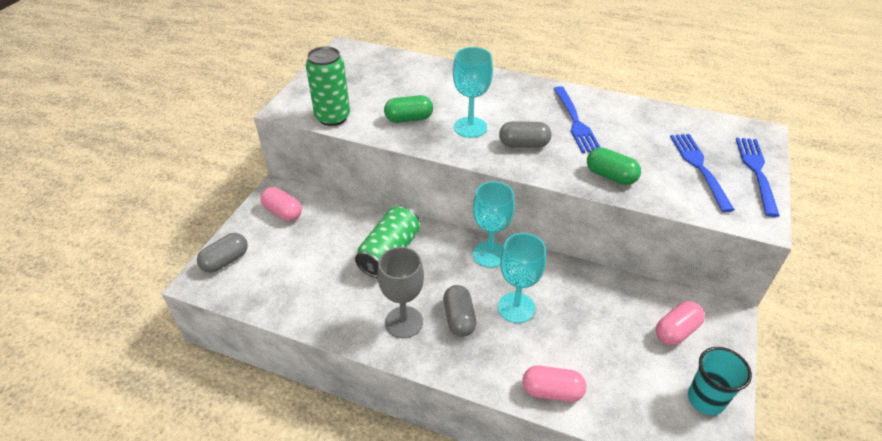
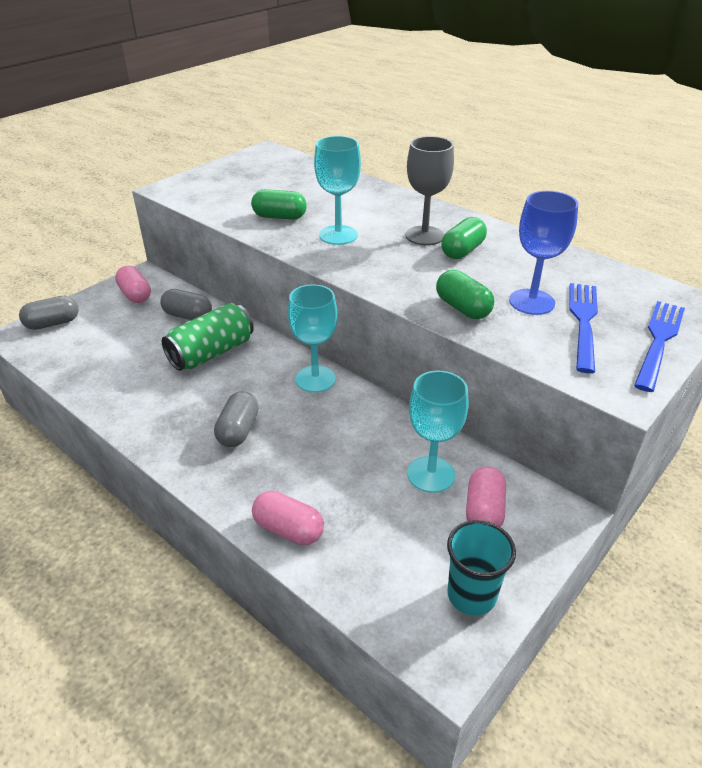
camera: 20 degrees right, 5 degrees down
(333, 117) = (205, 203): green can -> none
(404, 322) = (179, 418): grey goblet -> grey goblet (424, 236)
(516, 307) = (308, 436): turquoise goblet -> turquoise goblet (430, 474)
(524, 144) = (384, 260): grey capsule -> grey capsule (188, 316)
(575, 122) = (462, 251): blue fork -> green capsule
(654, 158) = (531, 302): none -> blue goblet
(676, 331) = (483, 511): pink capsule -> pink capsule turned 60 degrees counterclockwise

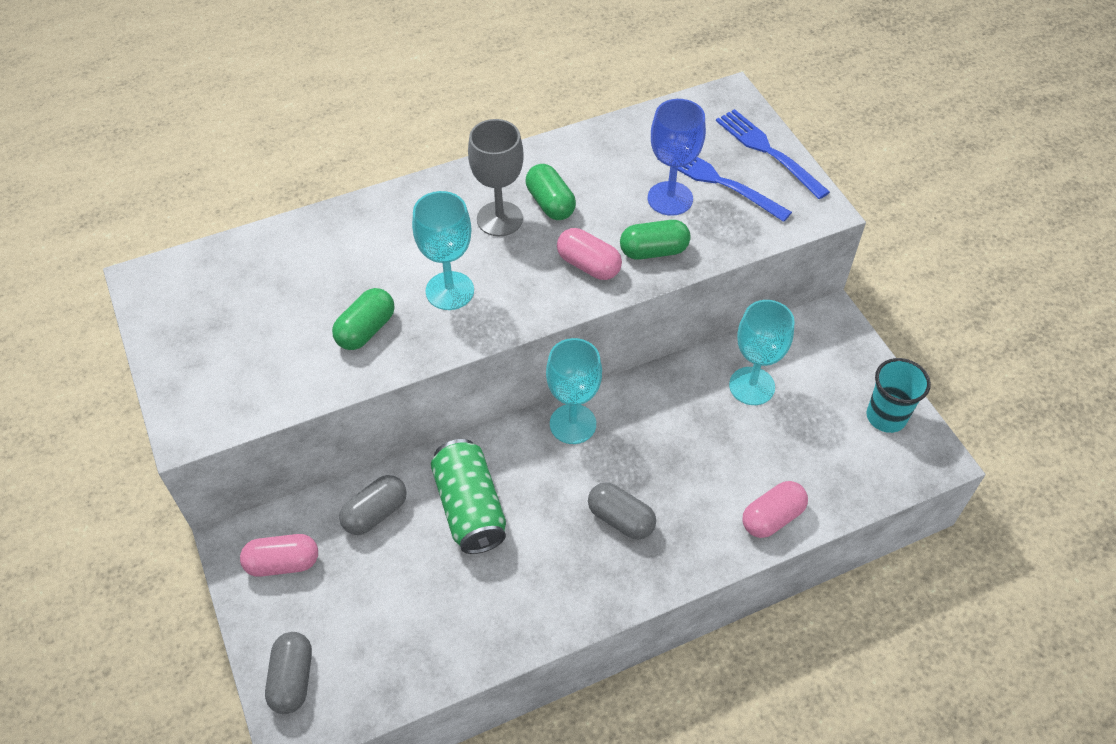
camera: 65 degrees left, 15 degrees up
(483, 511) = (808, 369): pink capsule -> pink capsule (588, 265)

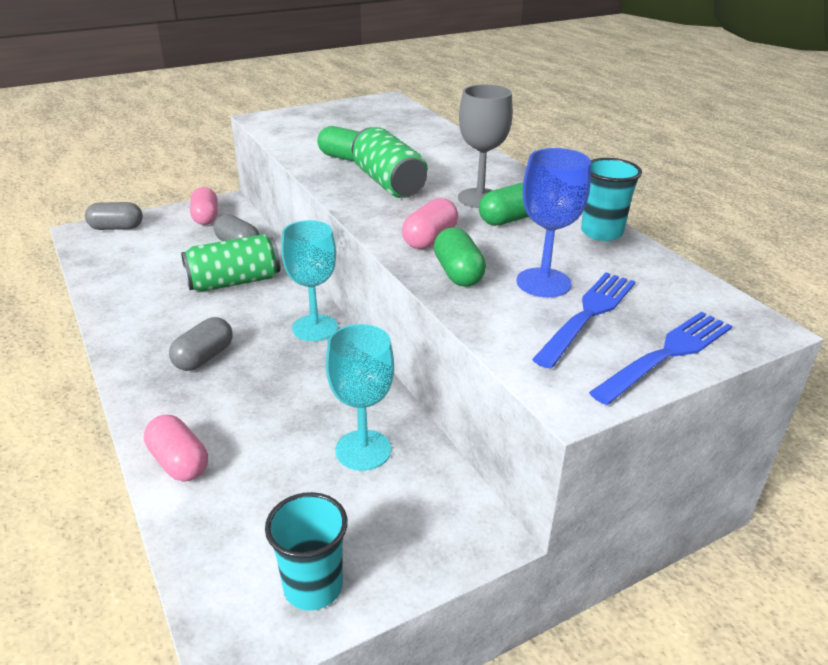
camera: 85 degrees right, 20 degrees down
(449, 291) = (388, 183): turquoise goblet -> green can
(582, 145) = (601, 232): none -> turquoise cup

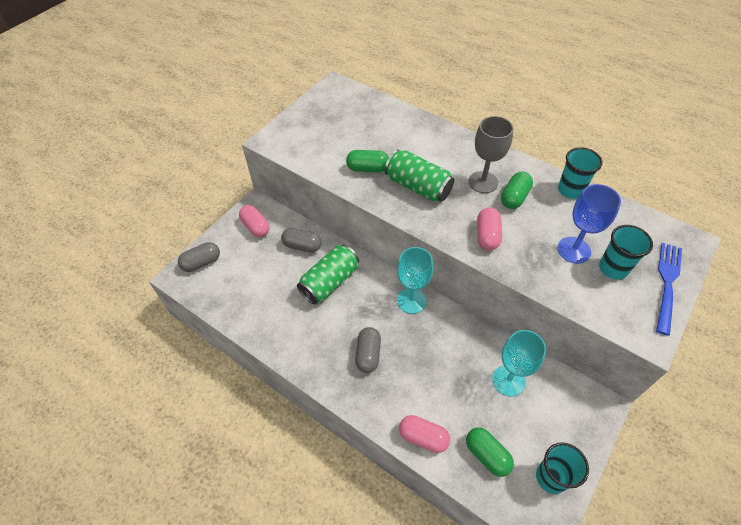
camera: 25 degrees left, 20 degrees up
(458, 273) = (526, 261): green capsule -> green capsule (487, 455)
(588, 315) = (613, 268): blue fork -> turquoise cup

